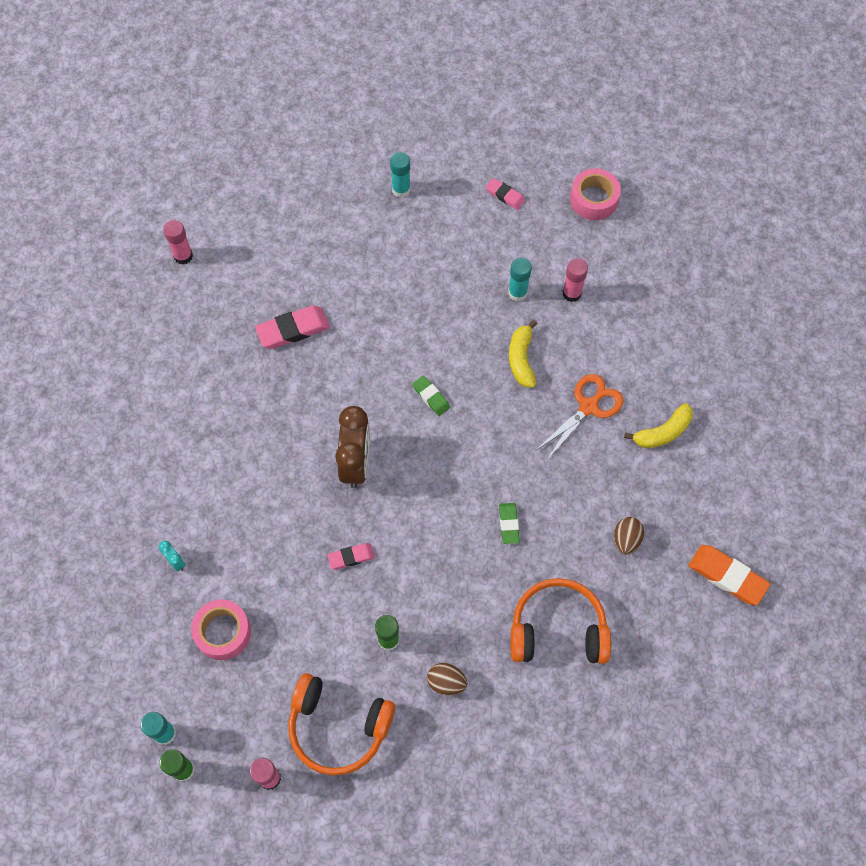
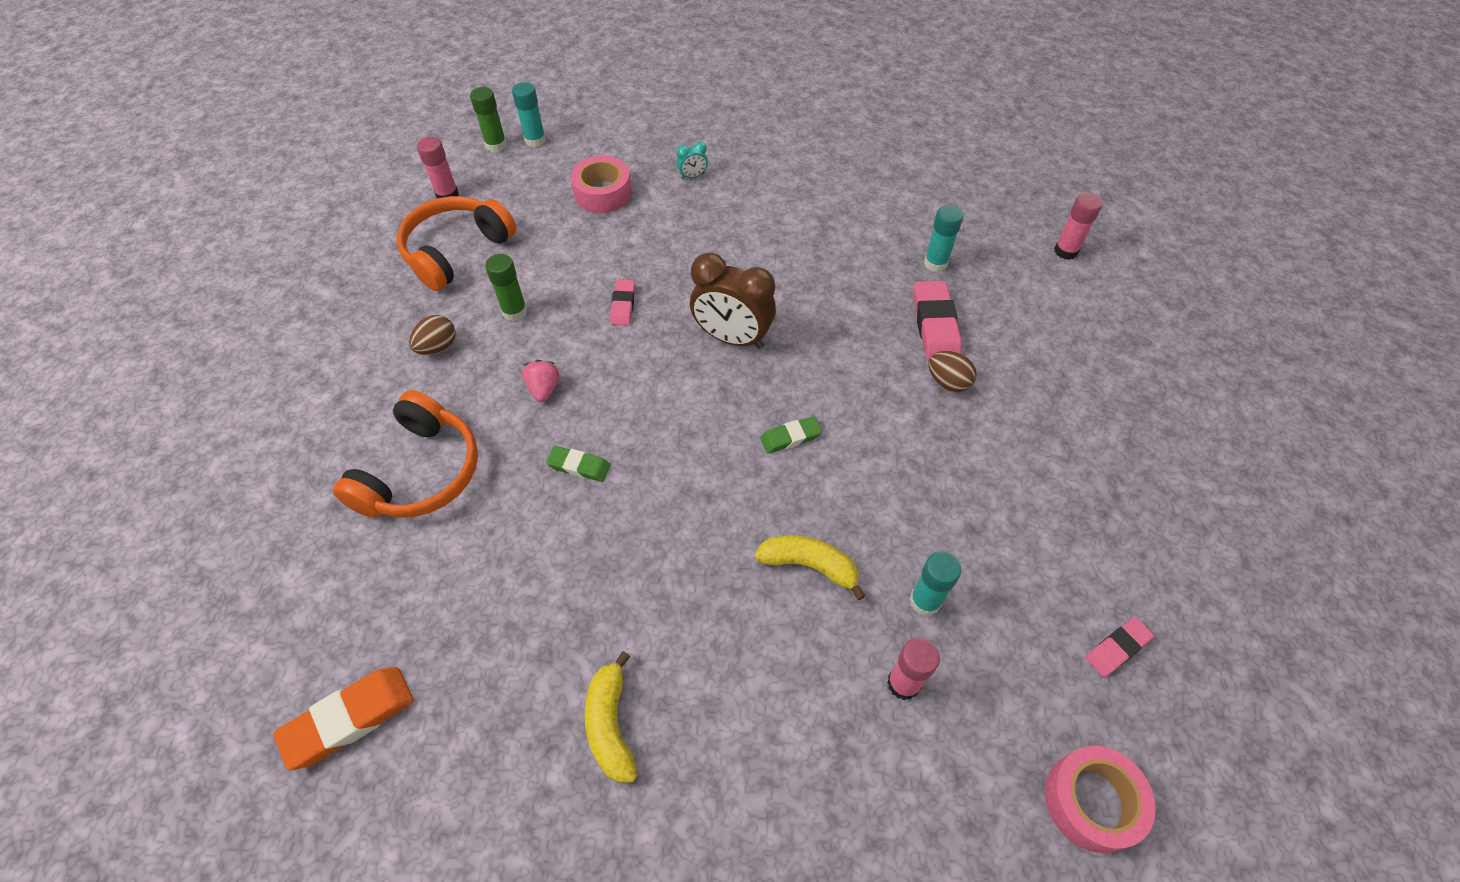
camera: 110 degrees right, 10 degrees down
(401, 189) = (1144, 502): turquoise glue stick -> turquoise glue stick (935, 263)
(454, 579) = (544, 389): none -> pink strawberry
(588, 407) = (698, 629): orange scissors -> none
(626, 540) = (481, 599): brown egg -> brown egg (948, 382)

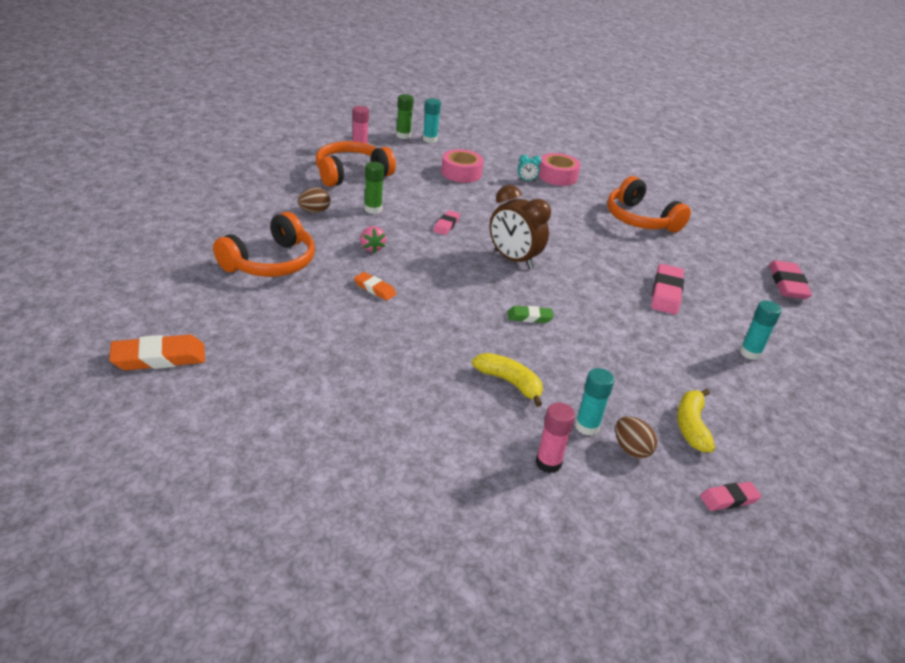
camera: 15 degrees right, 20 degrees down
(544, 389) = (372, 248): pink strawberry -> pink strawberry turned 150 degrees clockwise
(579, 466) = (374, 289): green eraser -> orange eraser
(610, 725) = (326, 415): yellow banana -> yellow banana (691, 426)
(858, 199) = (640, 219): none -> orange headphones
(935, 263) = (682, 264): turquoise glue stick -> turquoise glue stick (750, 353)
(948, 382) = (661, 323): brown egg -> brown egg (631, 449)
(1065, 251) = (787, 284): pink glue stick -> pink eraser
(1091, 801) = (666, 575): pink tape -> pink tape (557, 176)

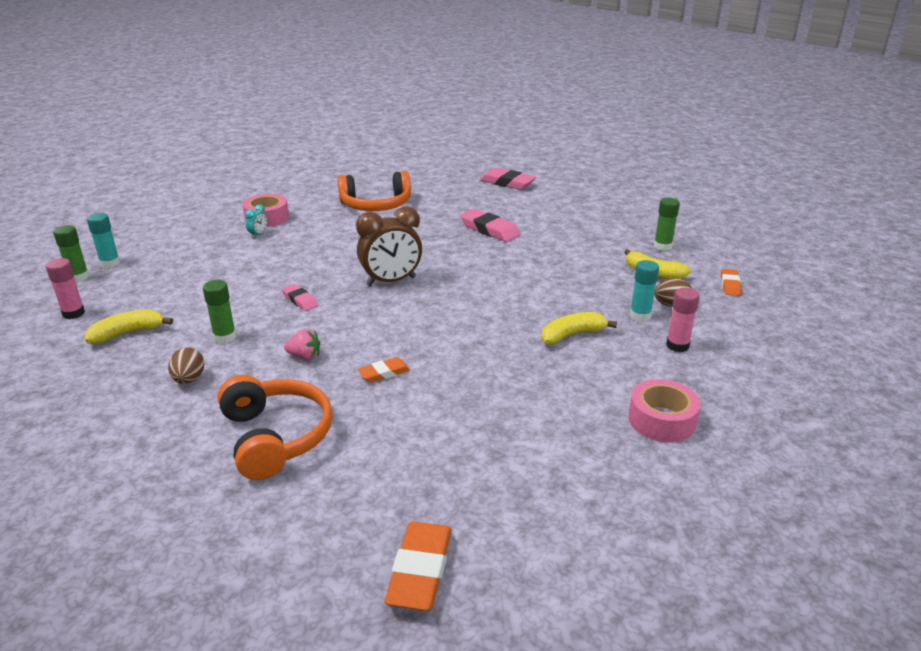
camera: 60 degrees left, 5 degrees down
(351, 174) = (127, 333): orange headphones -> yellow banana
(461, 173) = (205, 264): pink tape -> pink tape (661, 420)
(529, 317) = (485, 299): green eraser -> none
(729, 499) = (730, 285): pink eraser -> orange eraser
(750, 353) = (581, 224): turquoise glue stick -> none
(768, 427) = (662, 246): none -> green glue stick

